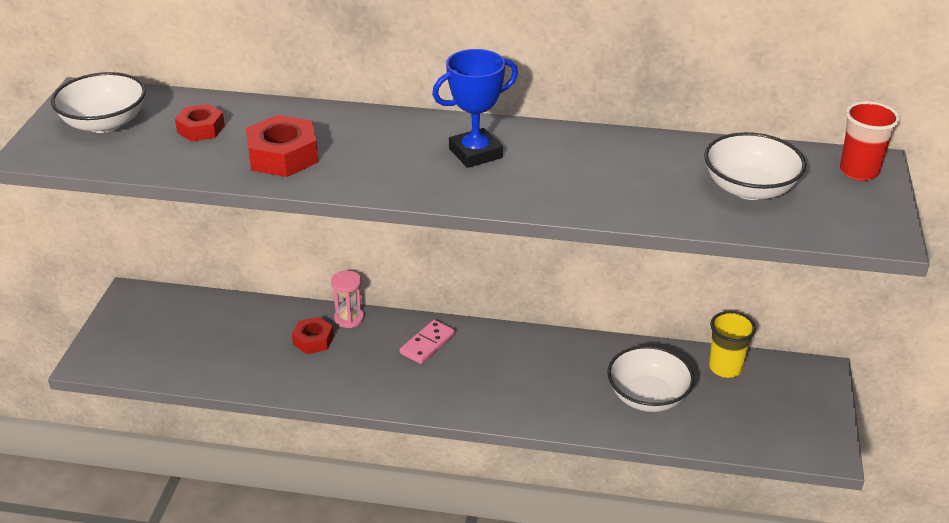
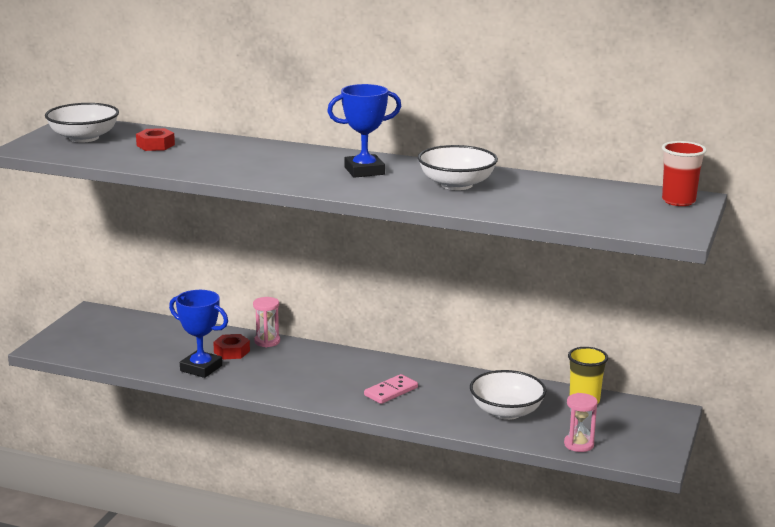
camera: 10 degrees right, 15 degrees down
(283, 156) = (212, 162): red nut -> none
(285, 372) = (201, 368): none -> blue trophy
(427, 344) = (327, 362): pink domino -> pink domino (391, 391)
(740, 437) = (578, 444): none -> pink hourglass
(749, 188) = (579, 203): white bowl -> white bowl (456, 184)

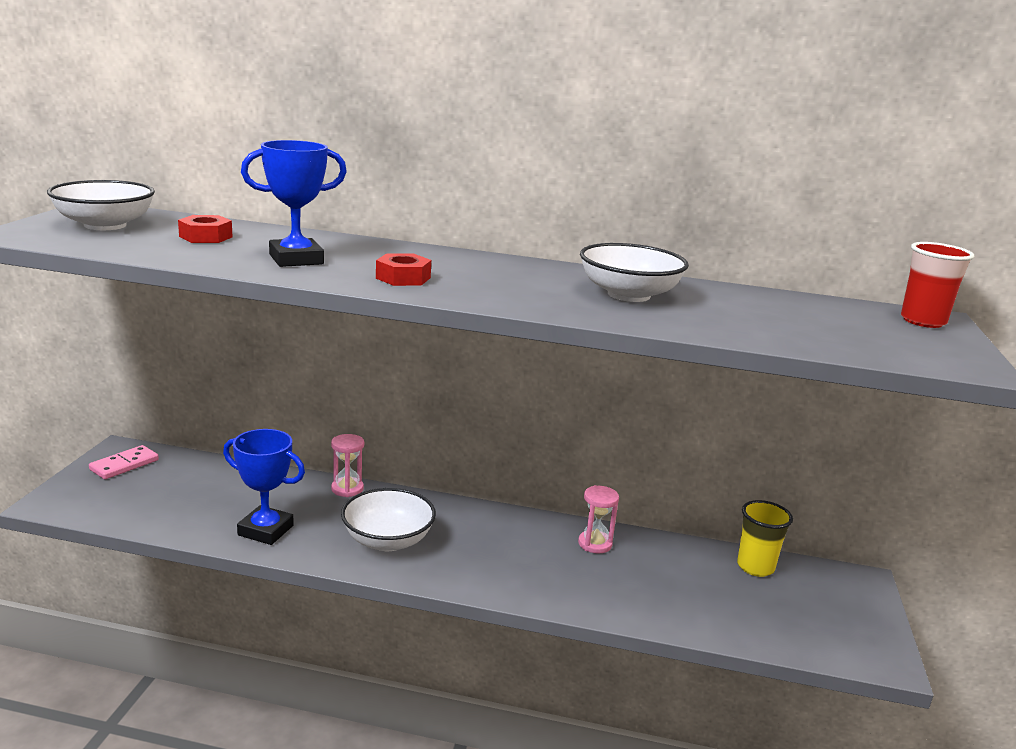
camera: 10 degrees left, 0 degrees up
(231, 352) = (304, 504): red nut -> red nut (403, 278)
(364, 171) = (498, 275): blue trophy -> blue trophy (296, 259)
(391, 391) = (517, 560): pink domino -> pink domino (124, 465)
(506, 412) = (670, 587): white bowl -> white bowl (387, 540)
(578, 444) = (779, 636): pink hourglass -> pink hourglass (595, 544)

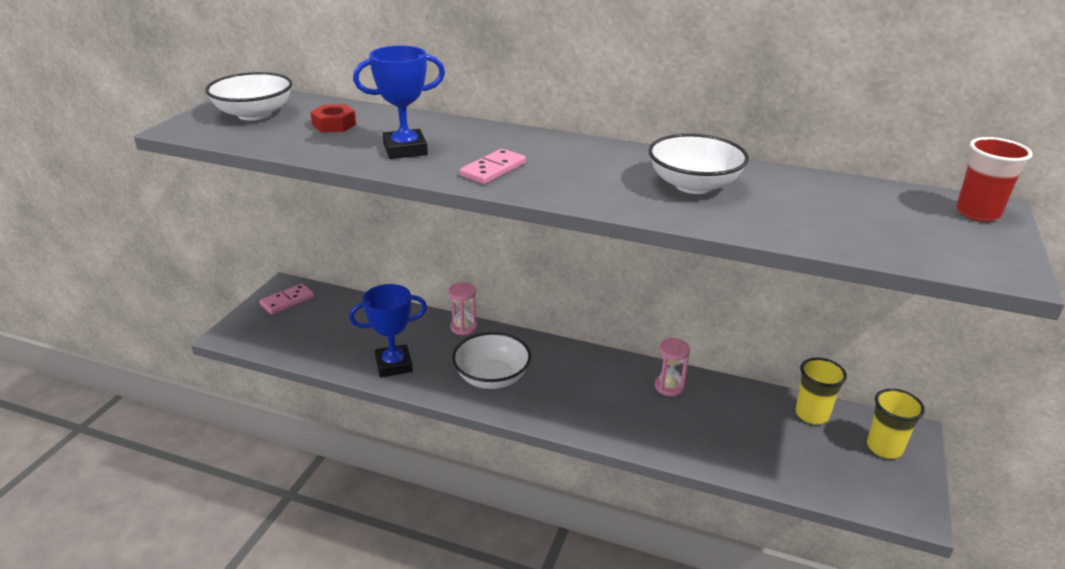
camera: 10 degrees right, 10 degrees up
(265, 530) = (394, 365): blue trophy -> blue trophy turned 45 degrees counterclockwise
(403, 278) = (493, 169): red nut -> pink domino
(838, 597) = (884, 448): none -> yellow cup

